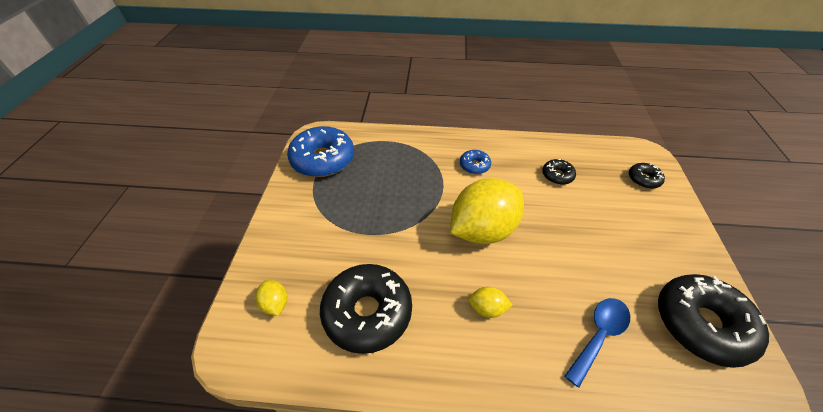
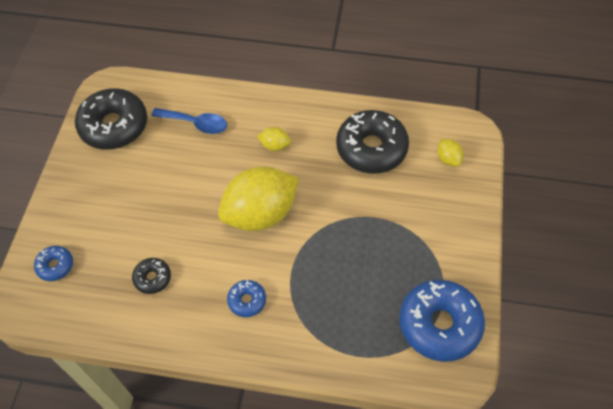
camera: 175 degrees left, 10 degrees up
(599, 335) = (196, 123): blue spoon -> blue spoon turned 120 degrees counterclockwise
(643, 179) = (55, 266): black donut -> blue donut

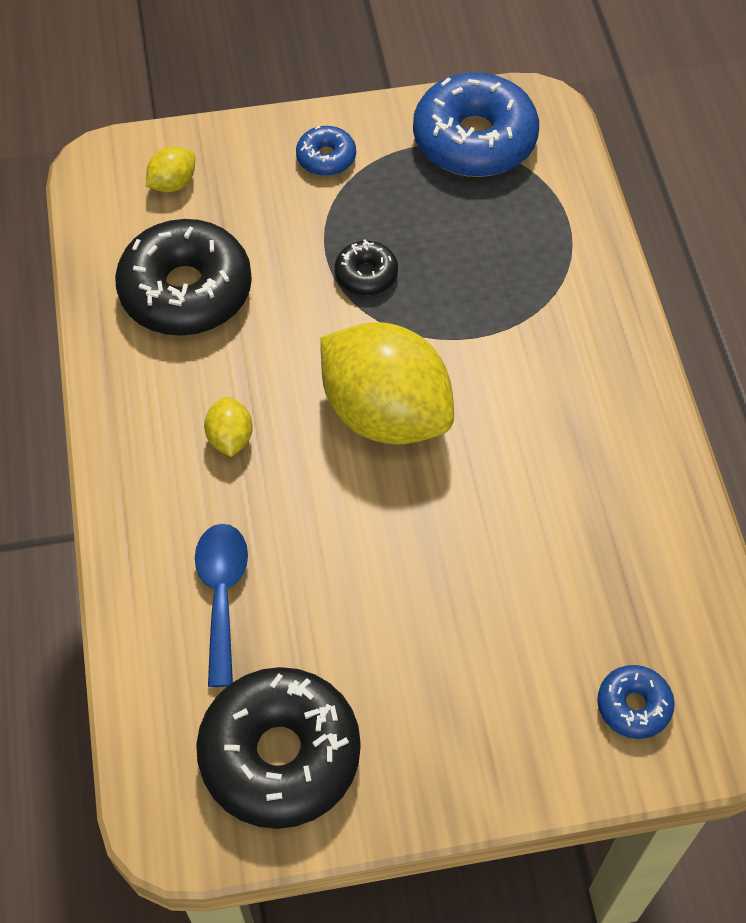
camera: 110 degrees left, 0 degrees up
(152, 278) = (579, 531): black donut -> black donut (366, 274)
(247, 300) = (552, 380): blue donut -> blue donut (326, 158)

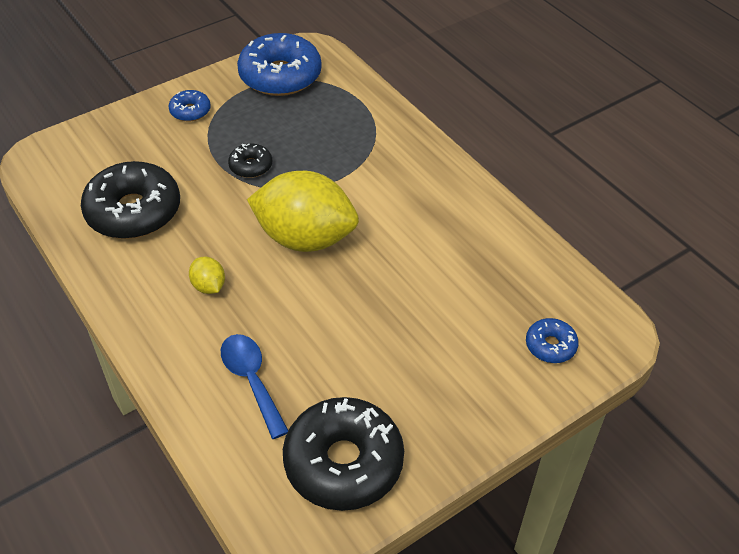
camera: 25 degrees left, 10 degrees down
(173, 184) = (93, 154): yellow lemon -> none

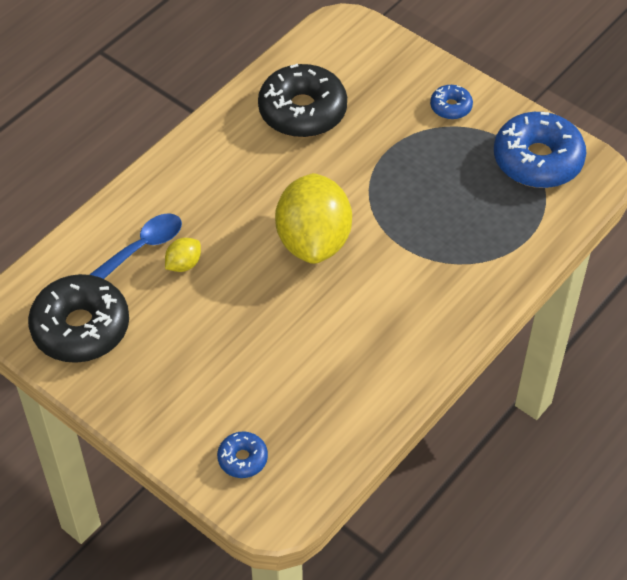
camera: 75 degrees right, 5 degrees up
(209, 286) = (234, 189): yellow lemon -> yellow lemon (183, 264)
(251, 166) = (392, 175): black donut -> none

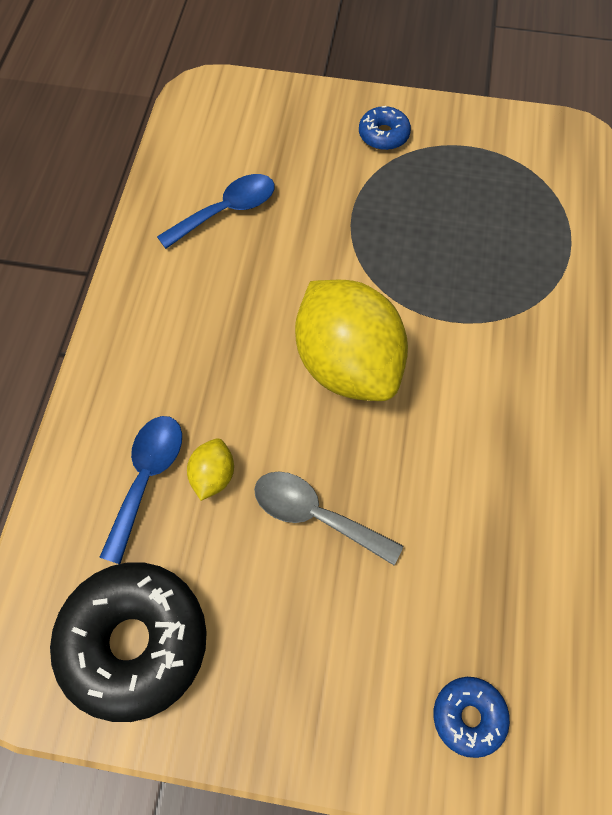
camera: 30 degrees left, 10 degrees up
(230, 315) = (315, 515): none -> grey spoon
(302, 111) = (226, 211): black donut -> blue spoon
(537, 160) = (514, 153): blue donut -> none

